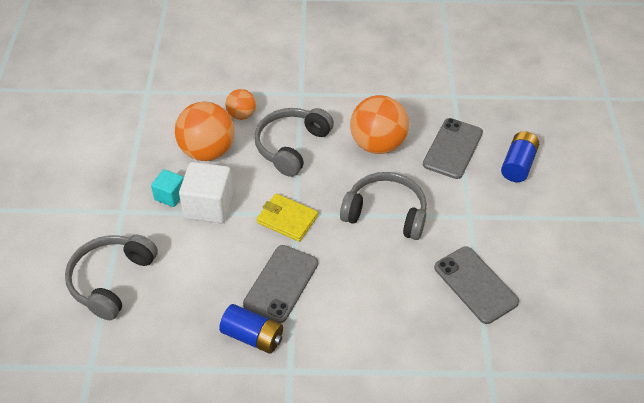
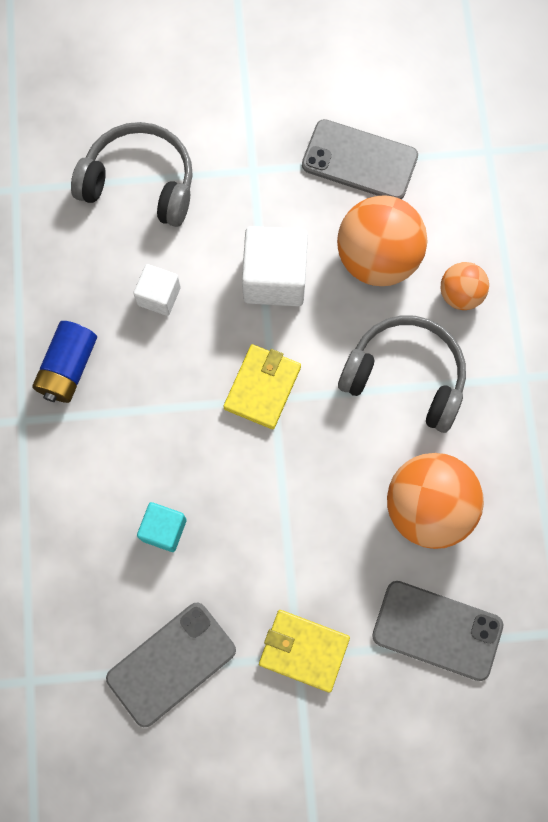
camera: 85 degrees right, 25 degrees up
(170, 196) = (287, 224): turquoise cube -> turquoise cube (164, 529)
(207, 274) = (159, 296): none -> white cube
(281, 283) = (152, 393): grey phone -> grey phone (359, 160)
(385, 213) = (289, 528): grey headphones -> none
(465, 213) = (303, 650): none -> yellow wallet
(518, 165) = (416, 740): blue battery -> none

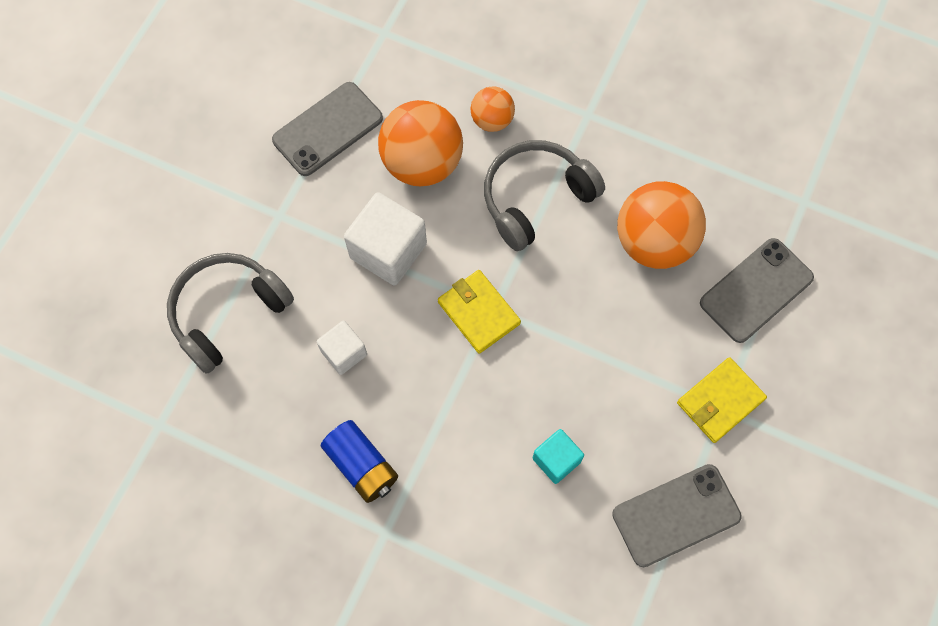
camera: 60 degrees left, 5 degrees down
(171, 664) = (676, 515): grey phone -> grey phone turned 75 degrees clockwise

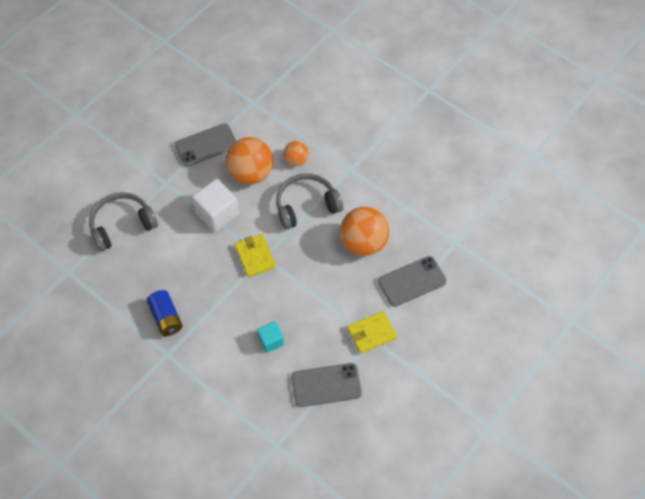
camera: 15 degrees right, 10 degrees down
(344, 353) = (176, 259): white cube -> none

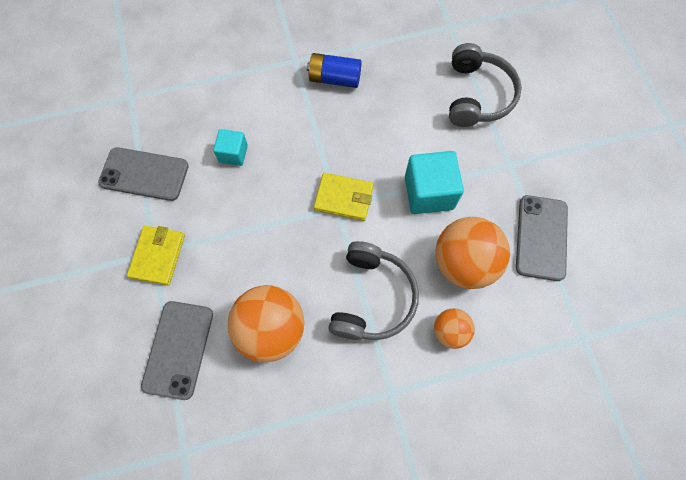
camera: 125 degrees right, 10 degrees up
(217, 214) = (429, 193): white cube -> turquoise cube
(326, 385) = (144, 174): grey phone -> grey phone turned 75 degrees clockwise

